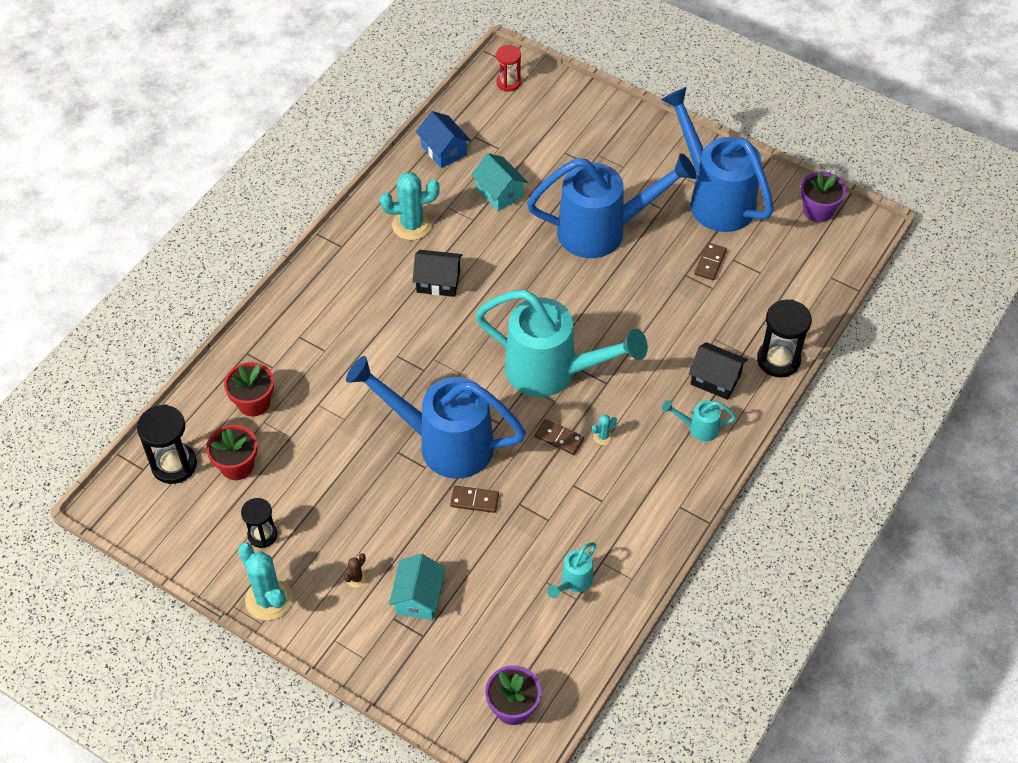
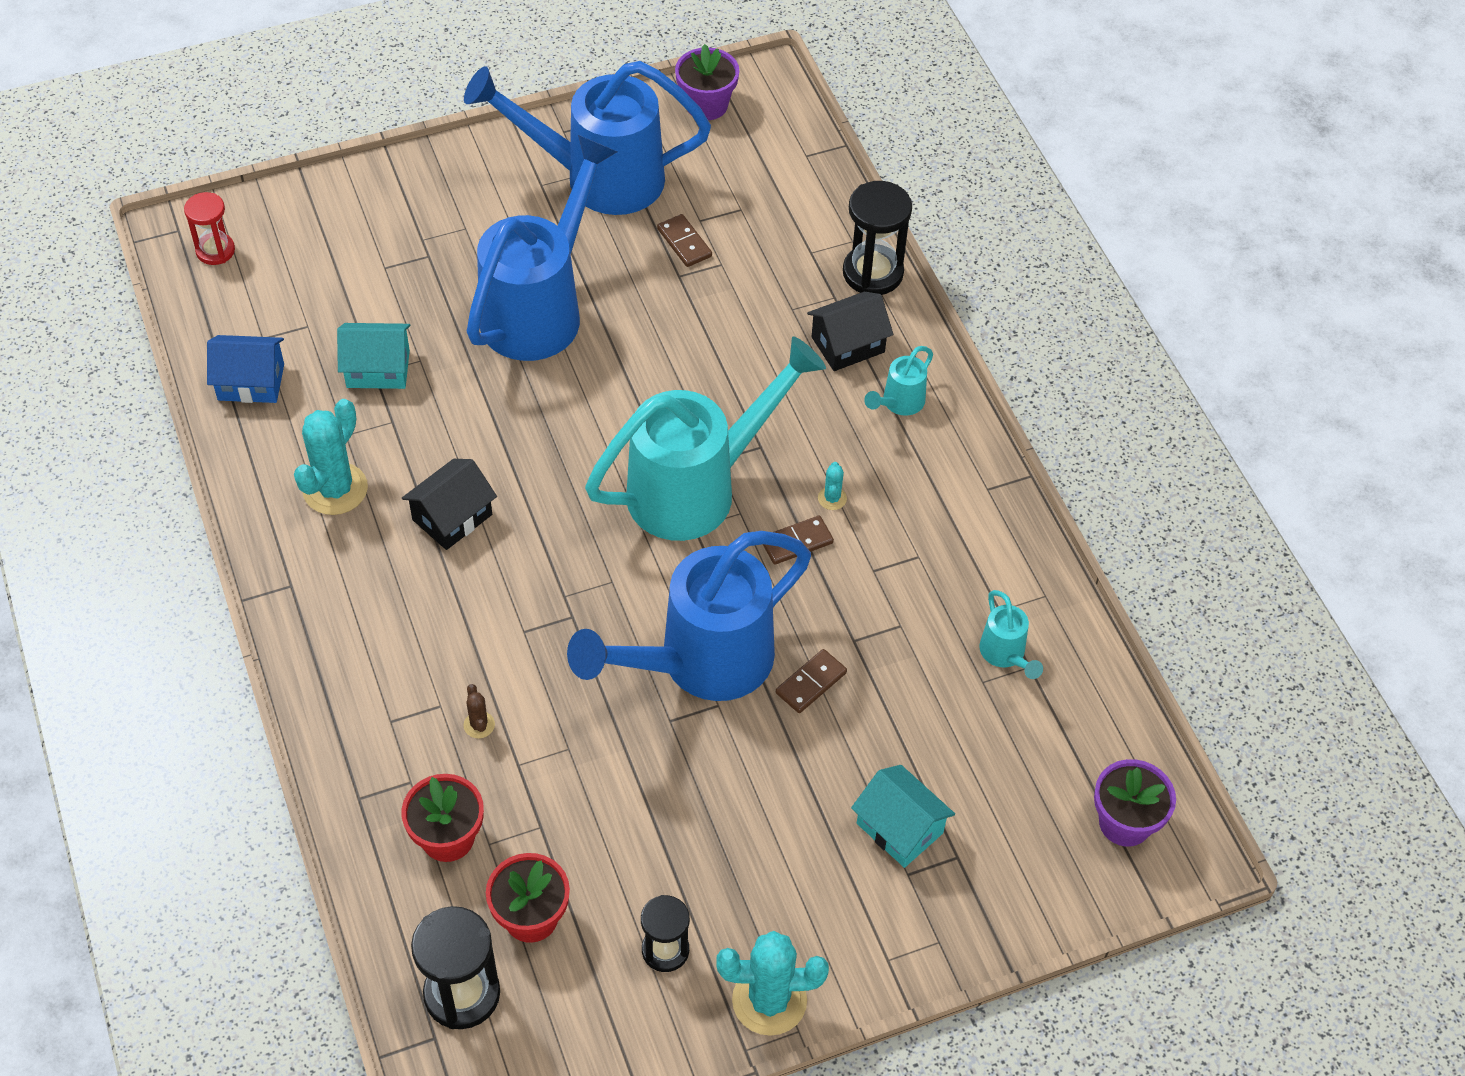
camera: 55 degrees left, 0 degrees up
(356, 578) = (818, 880): brown cactus -> brown cactus (479, 725)

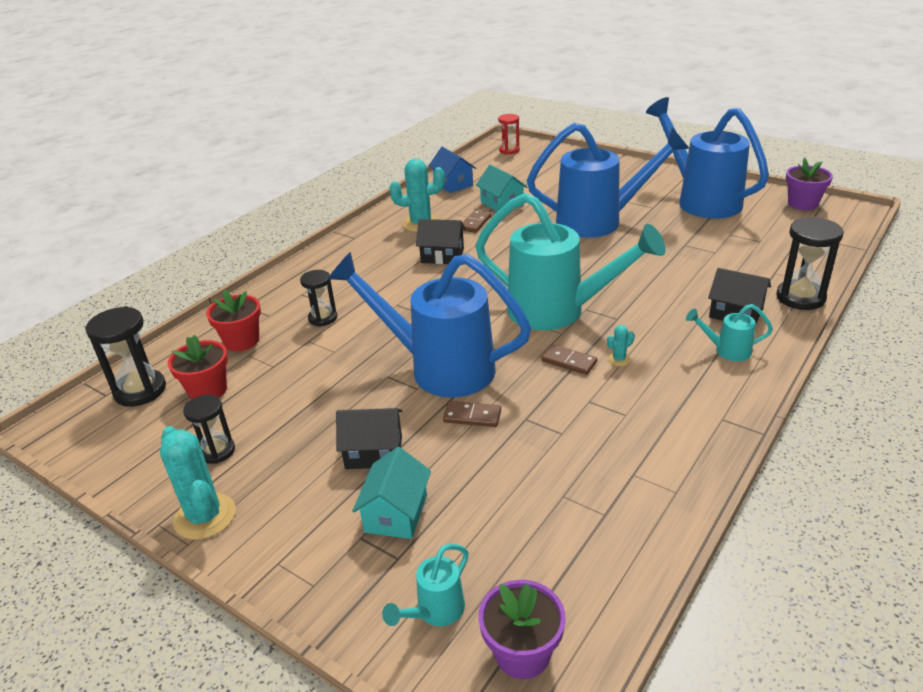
camera: 60 degrees right, 20 degrees down
(479, 725) = (323, 318): brown cactus -> black hourglass
(684, 243) = (708, 236): brown domino -> brown domino (475, 223)
(794, 801) = (374, 452): none -> black house
(1005, 655) = (598, 496): turquoise watering can -> turquoise watering can (435, 612)

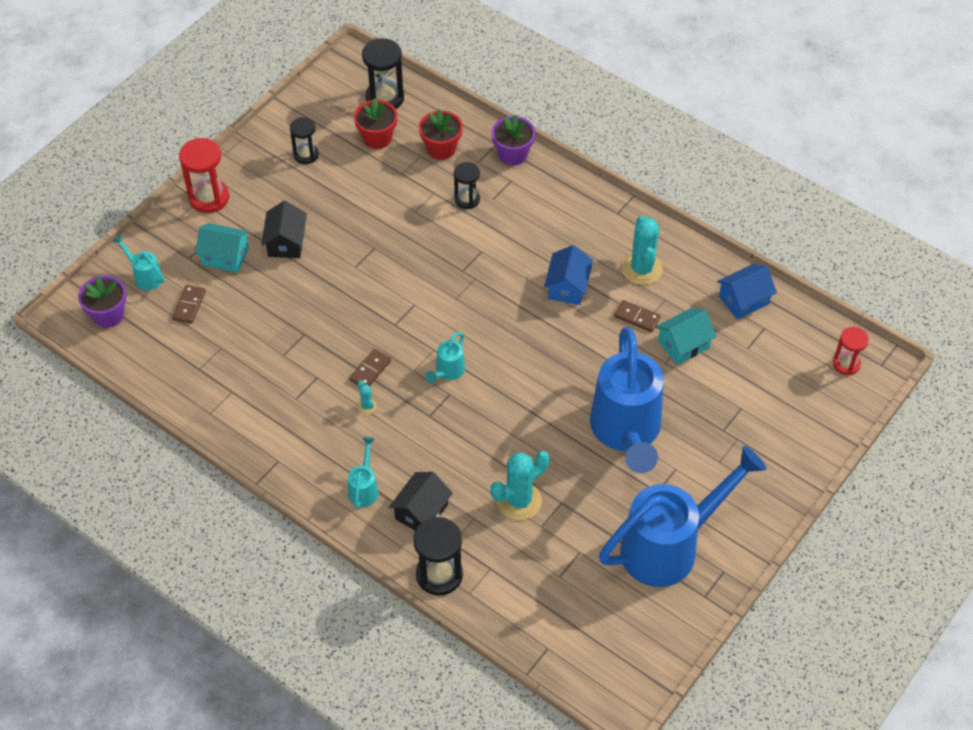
camera: 90 degrees right, 20 degrees up
(205, 516) = (245, 159): turquoise cactus -> turquoise cactus (519, 501)
(276, 549) = (209, 198): none -> red hourglass
(438, 368) = (378, 281): blue watering can -> none
(442, 256) = (567, 287): black house -> blue house
(472, 416) = (313, 301): brown domino -> brown domino (189, 305)
(559, 312) = (447, 372): turquoise watering can -> turquoise watering can, size x0.41
(802, 204) = (647, 652): purple flower pot -> purple flower pot (513, 154)

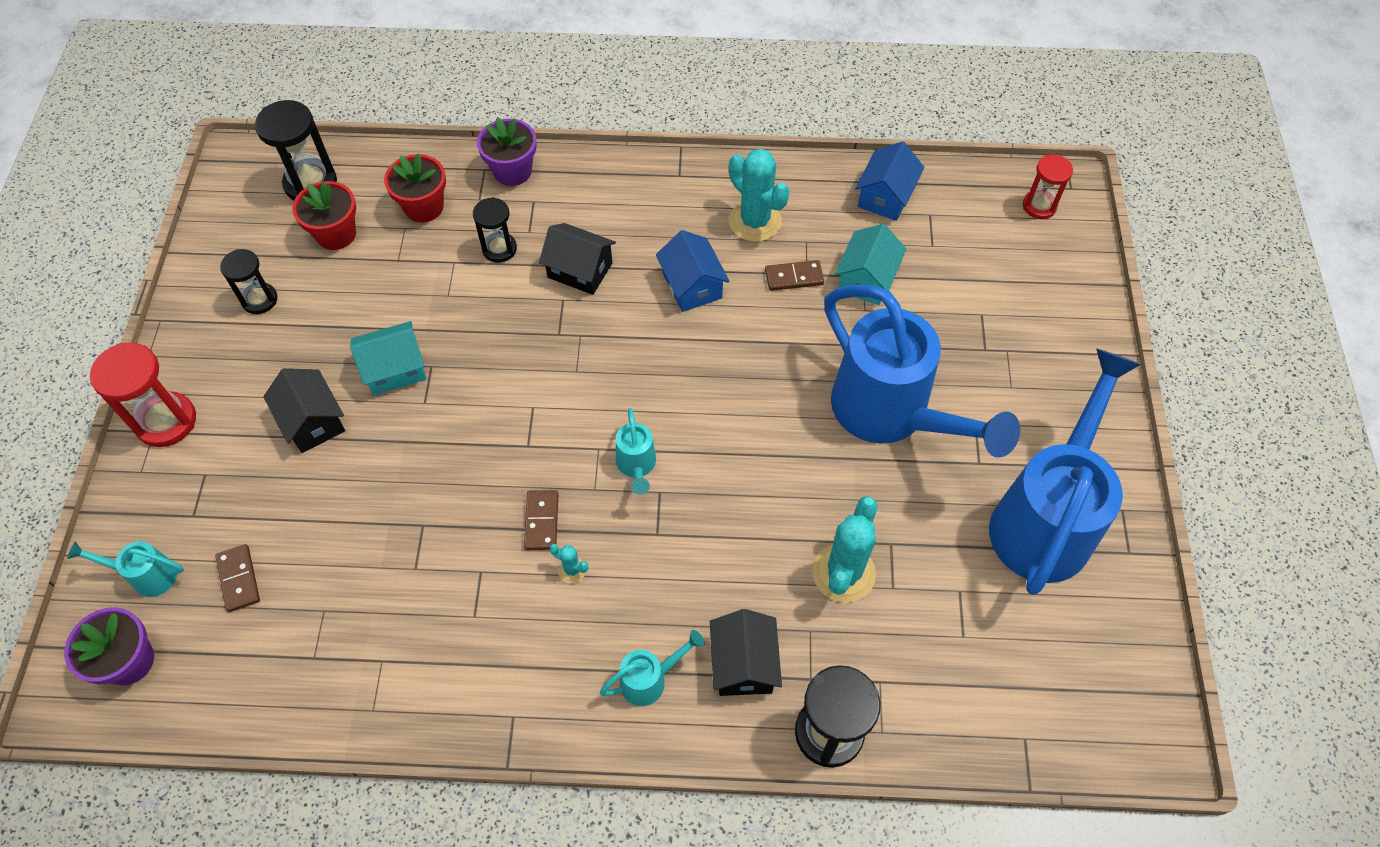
camera: 35 degrees left, 5 degrees up
(225, 256) = (243, 485): turquoise house -> turquoise house (395, 369)
(364, 488) = (650, 679): turquoise watering can -> turquoise watering can turned 90 degrees clockwise
(505, 239) = (580, 270): none -> black house

